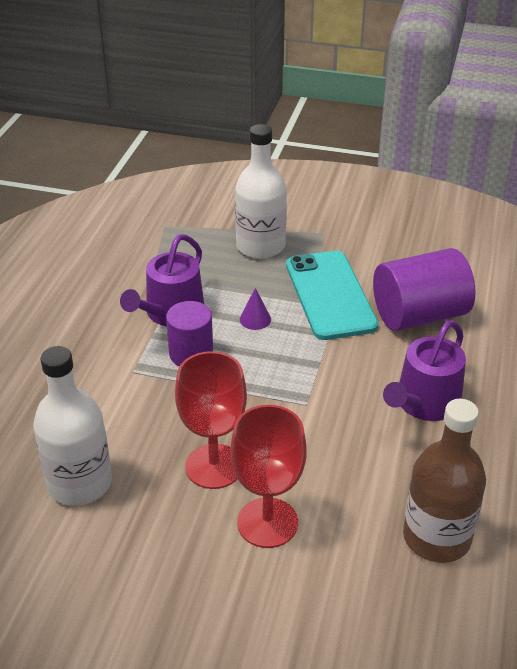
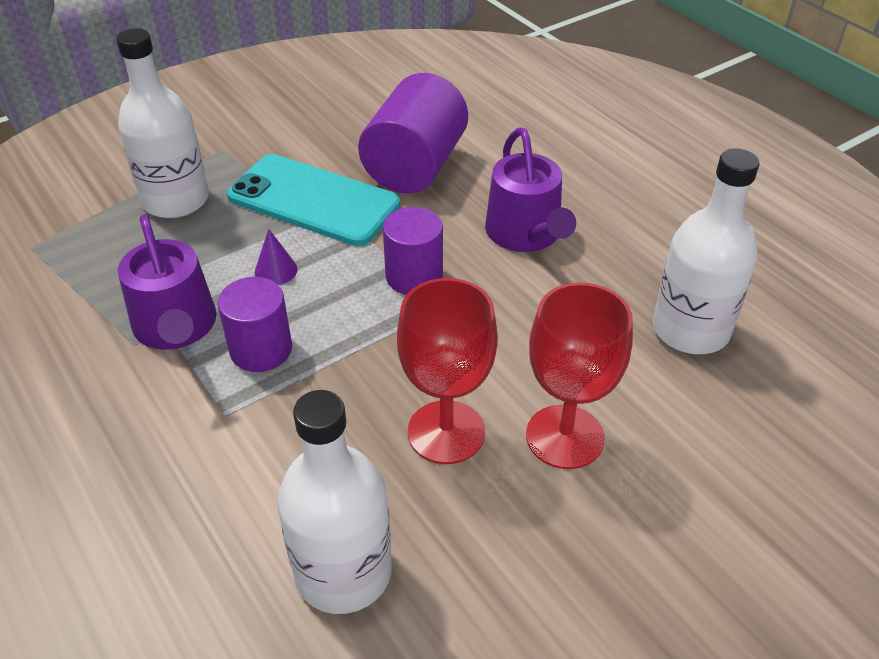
camera: 50 degrees left, 5 degrees up
(320, 376) = (414, 276): none -> purple cylinder
(436, 537) = (690, 330): brown bottle -> white bottle

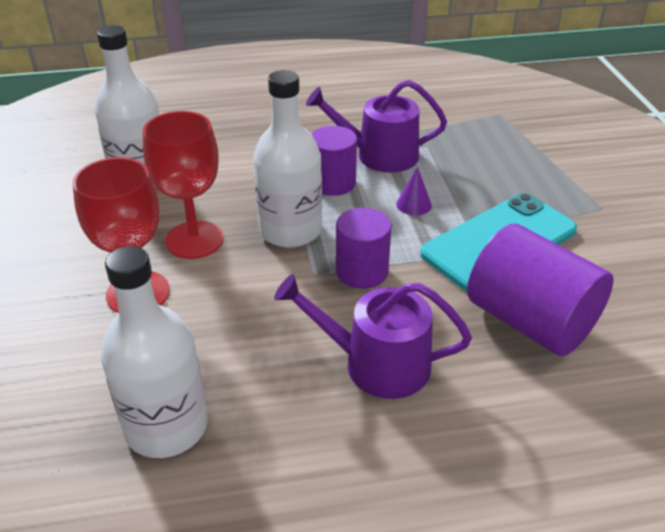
camera: 115 degrees right, 5 degrees down
(175, 200) = (531, 174): white bottle -> white bottle (290, 230)

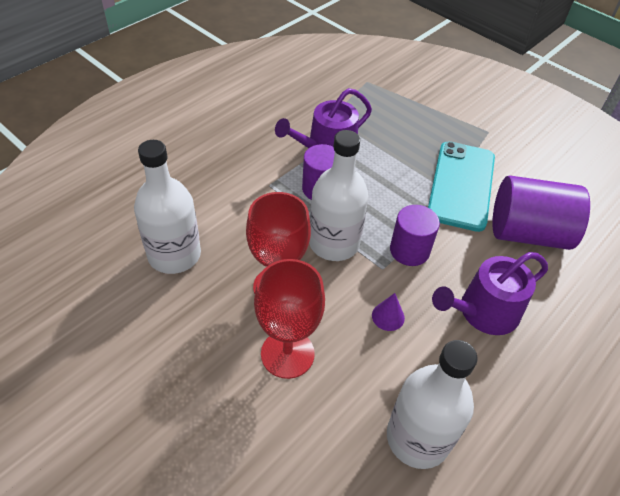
camera: 40 degrees left, 10 degrees up
(414, 204) = (387, 181): purple cone -> purple cone (388, 316)

